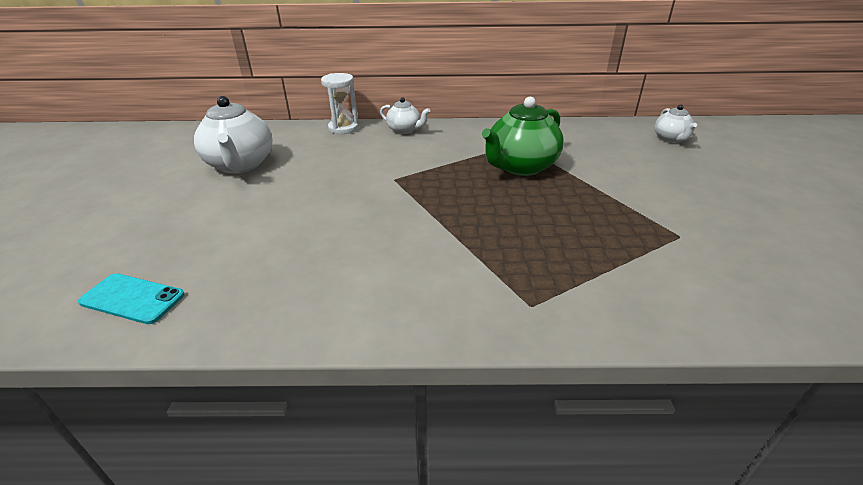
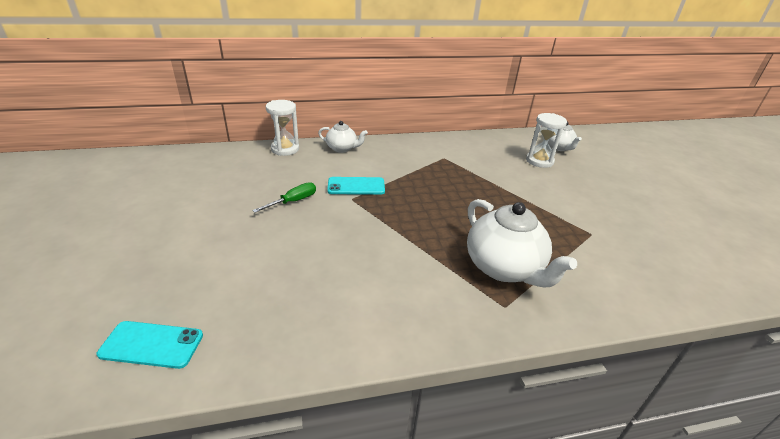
camera: 15 degrees left, 0 degrees up
(240, 165) = (200, 193): white teapot -> white teapot (504, 268)
(330, 178) = (293, 201): none -> green screwdriver
(404, 167) = (356, 186): none -> turquoise phone
(520, 167) = (453, 180): green teapot -> none
(639, 152) = (539, 161): none -> white hourglass

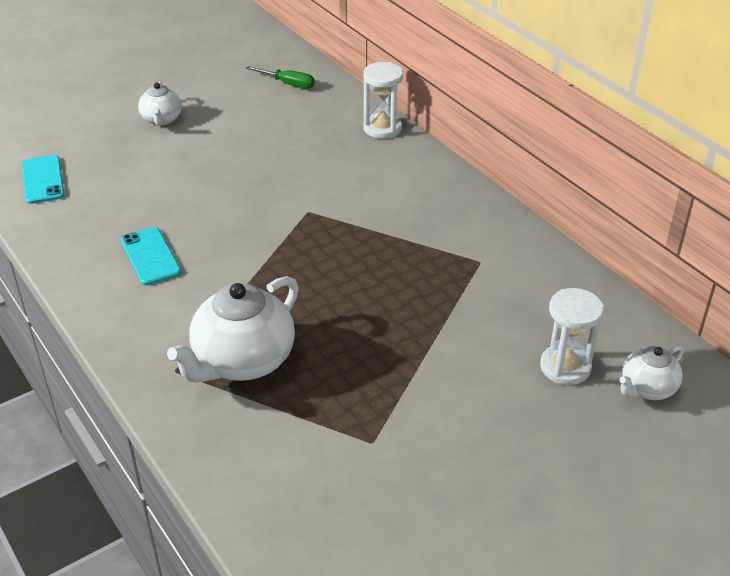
camera: 70 degrees right, 5 degrees up
(293, 201) = (273, 174): green screwdriver -> green screwdriver (288, 84)
(342, 148) = (424, 168): white teapot -> white teapot (162, 120)
(356, 186) = (337, 207): turquoise phone -> turquoise phone (150, 256)

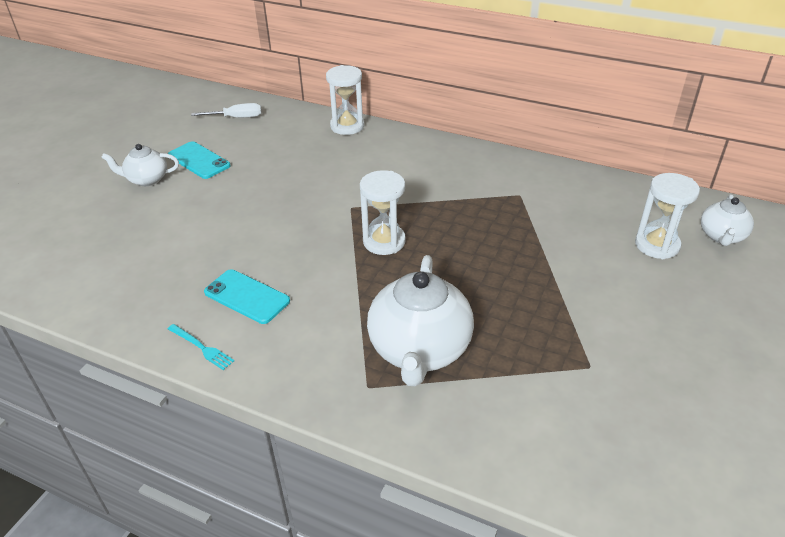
camera: 30 degrees left, 0 degrees up
(43, 180) = (71, 270): turquoise phone -> turquoise phone (199, 160)
(82, 283) = (201, 347): none -> turquoise fork
(162, 120) = (147, 179): white teapot -> white teapot turned 120 degrees clockwise
(288, 84) = (236, 118): green screwdriver -> white screwdriver
(306, 255) = (384, 241): none -> white hourglass

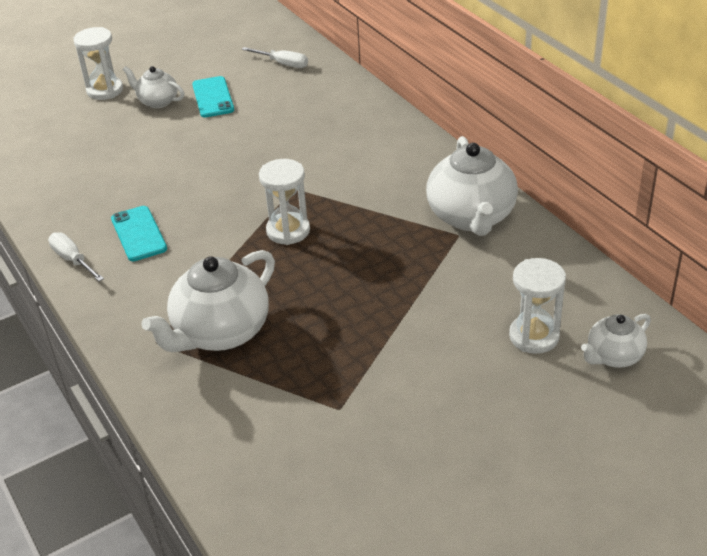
camera: 35 degrees right, 0 degrees up
(201, 347) = (73, 260): turquoise fork -> white screwdriver
(347, 126) = (372, 105): white hourglass -> white hourglass (105, 90)
(514, 179) = (471, 217): none -> white teapot

